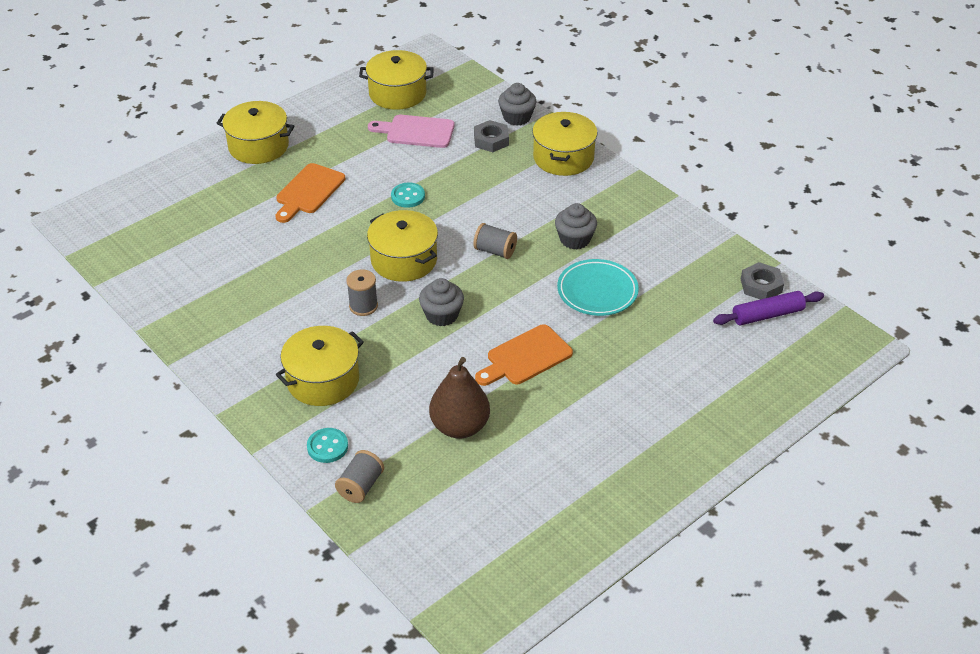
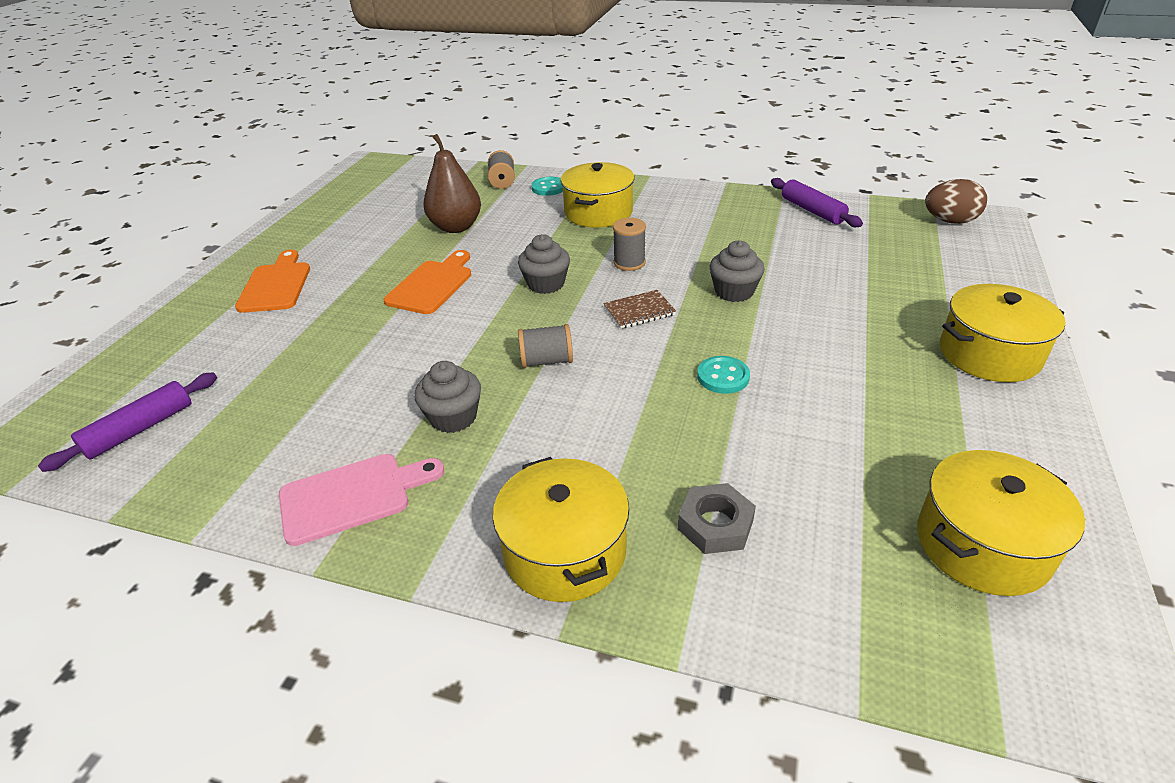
camera: 150 degrees right, 5 degrees down
(99, 231) = (949, 221): none -> brown egg
(165, 290) = (812, 211): none -> purple rolling pin
(308, 191) = (840, 331): orange cutting board -> orange cutting board (276, 285)
(404, 260) = (639, 311): yellow pot -> brown notebook
(416, 132) = (843, 479): pink cutting board -> pink cutting board (352, 496)
(517, 117) = (725, 605): grey cupcake -> grey cupcake (734, 292)
(597, 291) = (387, 368): turquoise plate -> none
(761, 286) = (148, 466): grey nut -> none

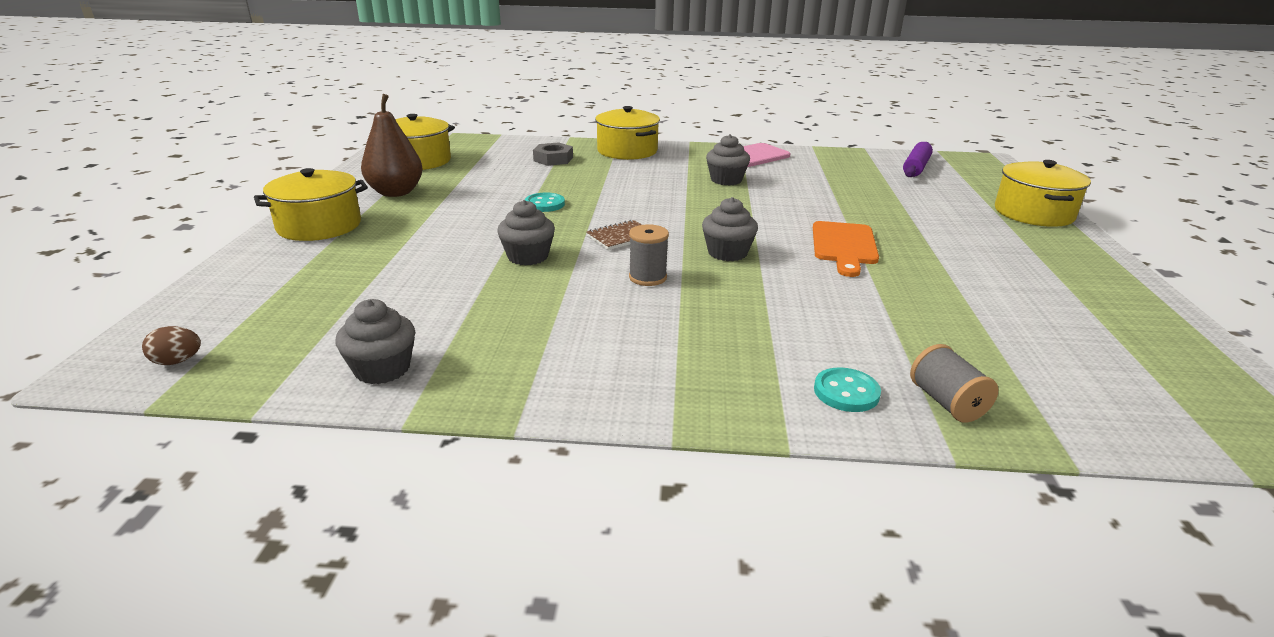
camera: 165 degrees right, 10 degrees down
(276, 285) = (1000, 238): orange cutting board -> none
(456, 227) = (907, 309): brown pear -> brown pear (396, 192)
(546, 361) = (684, 205): grey spool -> none
(598, 212) = (724, 345): yellow pot -> yellow pot (1033, 213)
(812, 211) = (382, 369): purple rolling pin -> grey cupcake
(949, 221) = (177, 361): brown egg -> brown egg, size x0.58

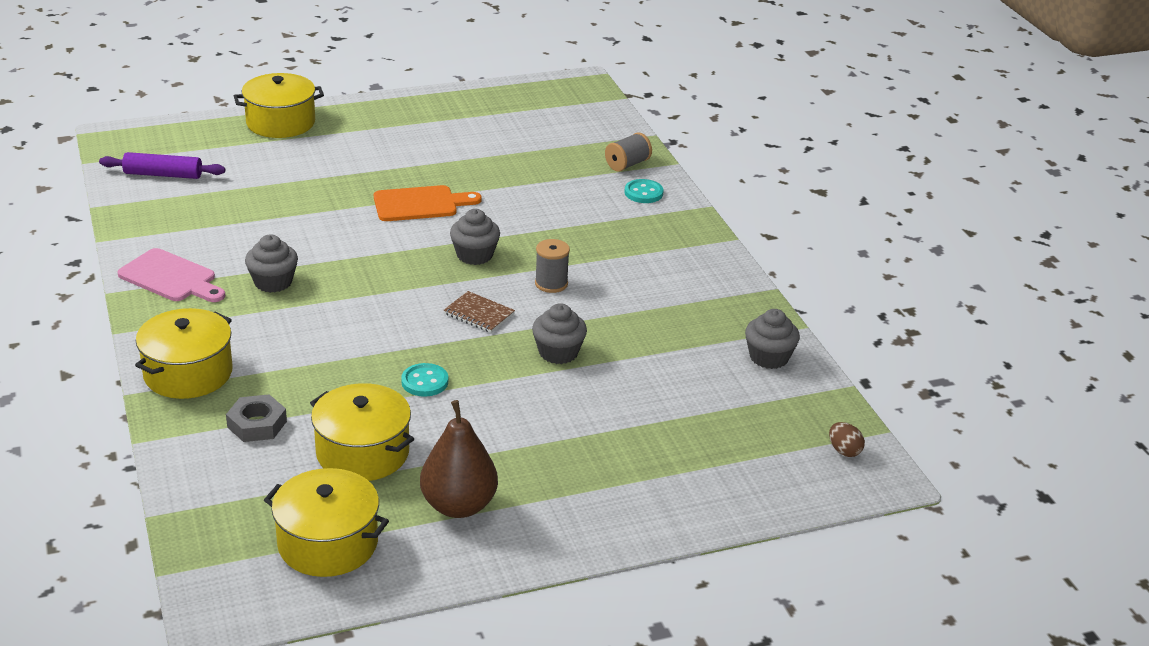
camera: 115 degrees left, 5 degrees up
(319, 226) = (589, 514): yellow pot -> yellow pot (362, 452)

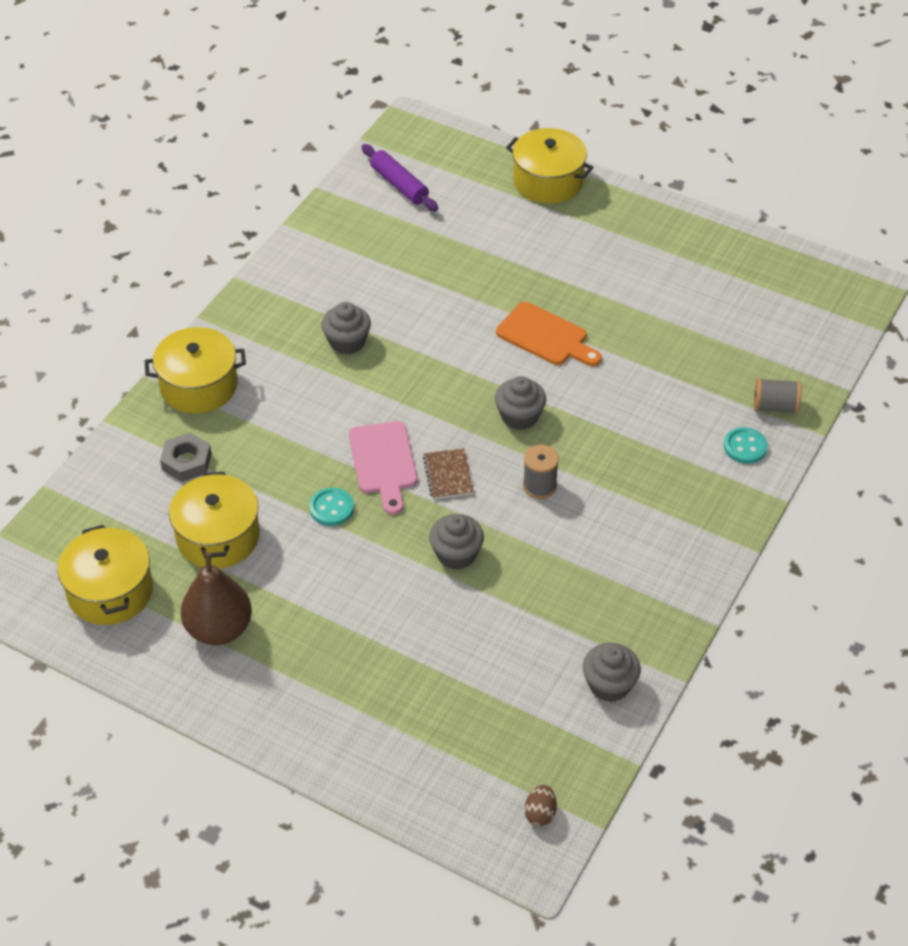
camera: 50 degrees right, 15 degrees up
(171, 277) = (288, 291): pink cutting board -> pink cutting board (384, 462)

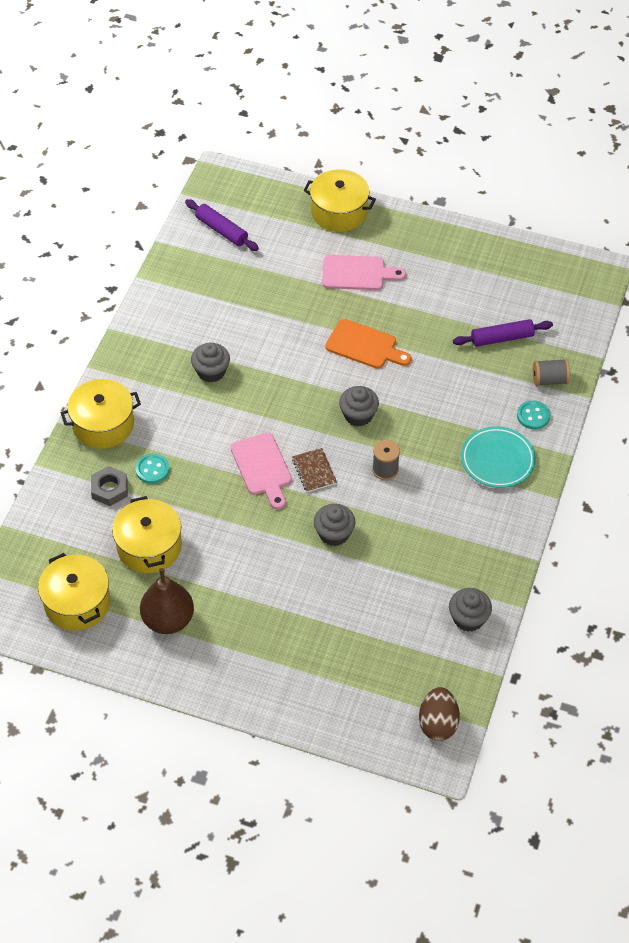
camera: 10 degrees left, 5 degrees up
(332, 508) = (231, 511): turquoise button -> turquoise button (152, 469)
(540, 813) = (438, 723): brown egg -> brown egg, size x1.74
(555, 252) = (357, 273): none -> pink cutting board
(687, 494) = (497, 460): none -> turquoise plate
(722, 350) = (502, 338): none -> purple rolling pin

